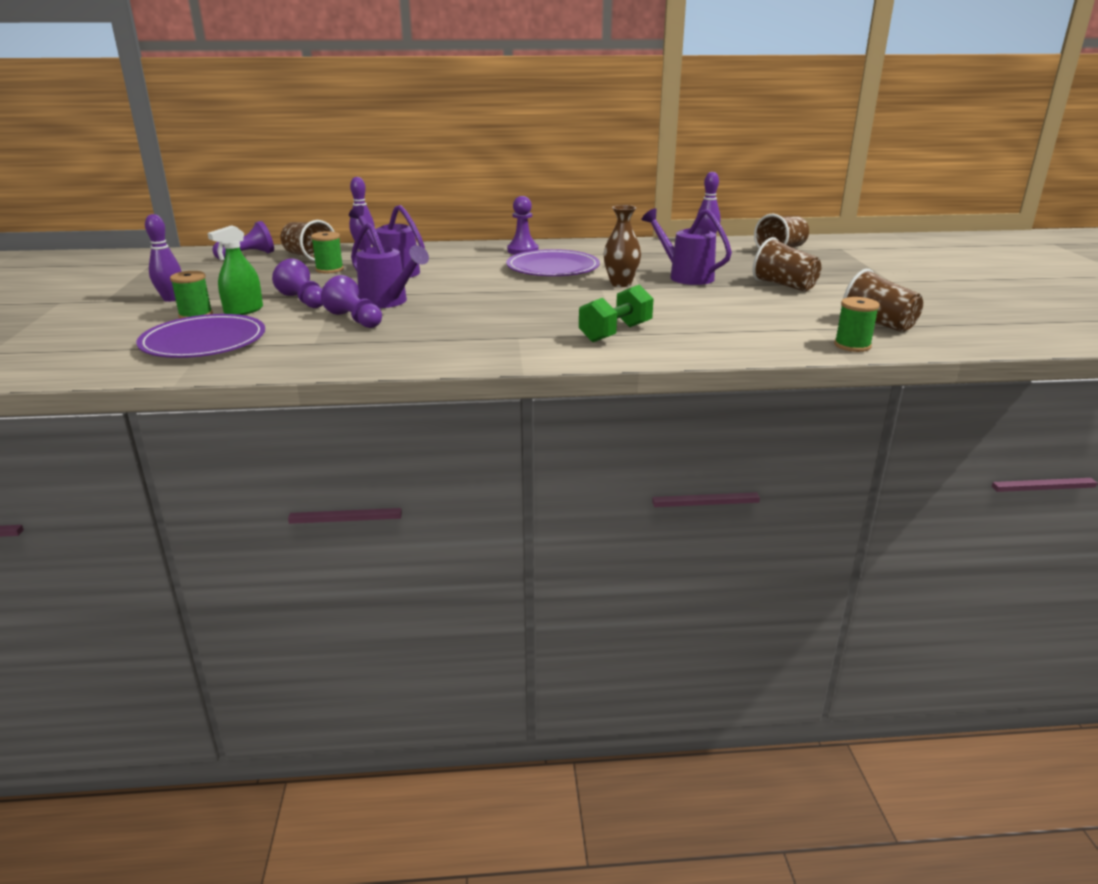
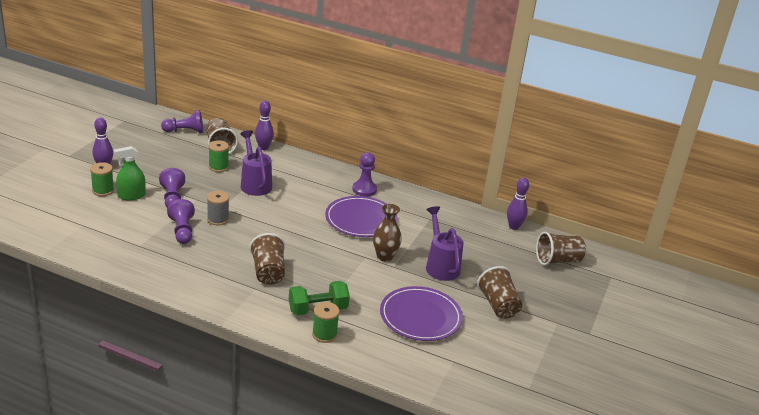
camera: 25 degrees right, 5 degrees up
(203, 341) = (86, 220): purple plate -> purple plate (420, 316)
(388, 302) = (218, 219): purple watering can -> grey spool
(852, 345) = (453, 389): green spool -> green spool (324, 334)
(878, 324) = (505, 375): brown cup -> brown cup (268, 272)

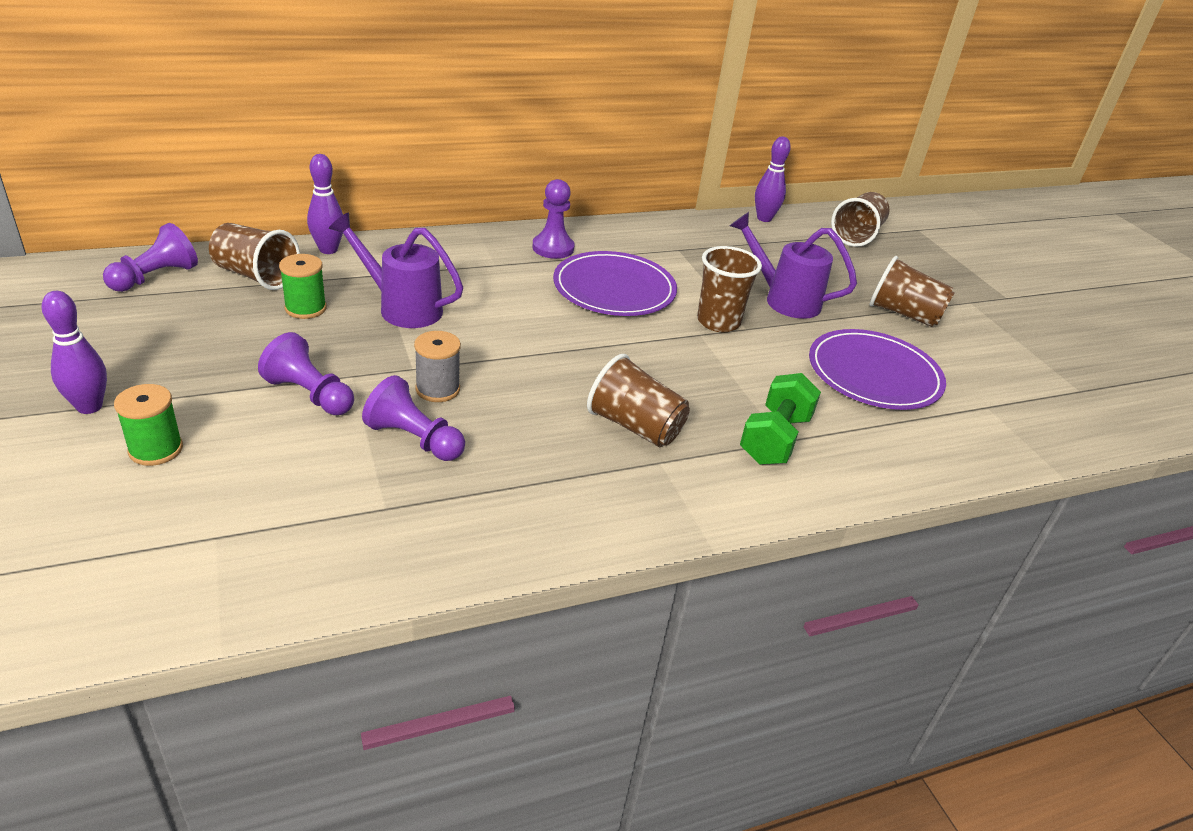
camera: 45 degrees left, 5 degrees up
(131, 196) = (229, 429): green spray bottle -> none
(324, 334) = (839, 468): green spool -> none
(385, 257) = (718, 322): brown vase -> brown cup

